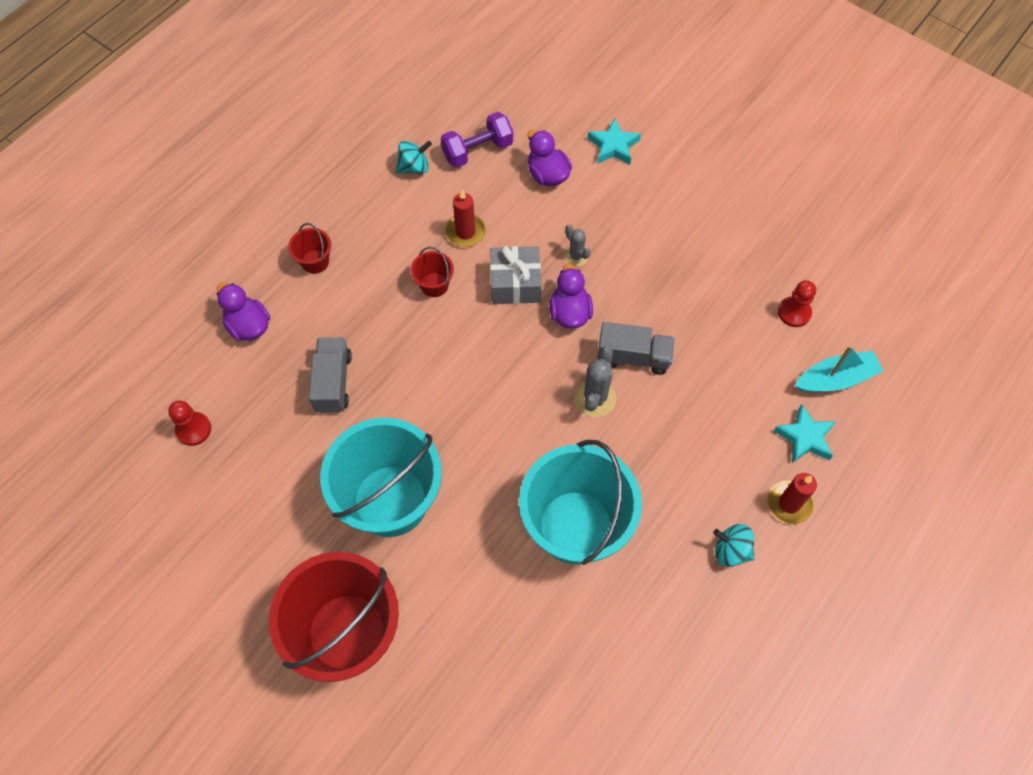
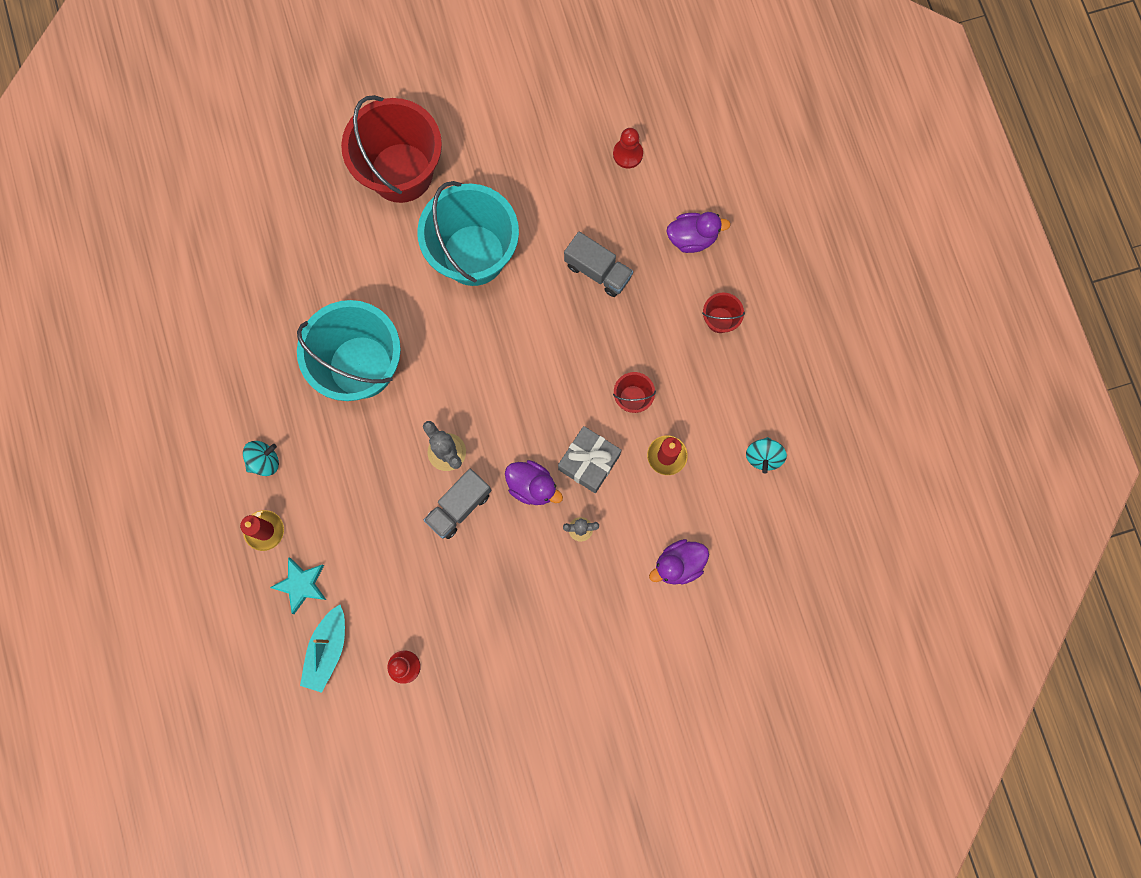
camera: 125 degrees right, 15 degrees up
(477, 151) = (745, 522): purple dumbbell -> none
(547, 175) = (678, 564): purple duck -> purple duck turned 150 degrees clockwise
(613, 146) = (670, 644): turquoise star -> none

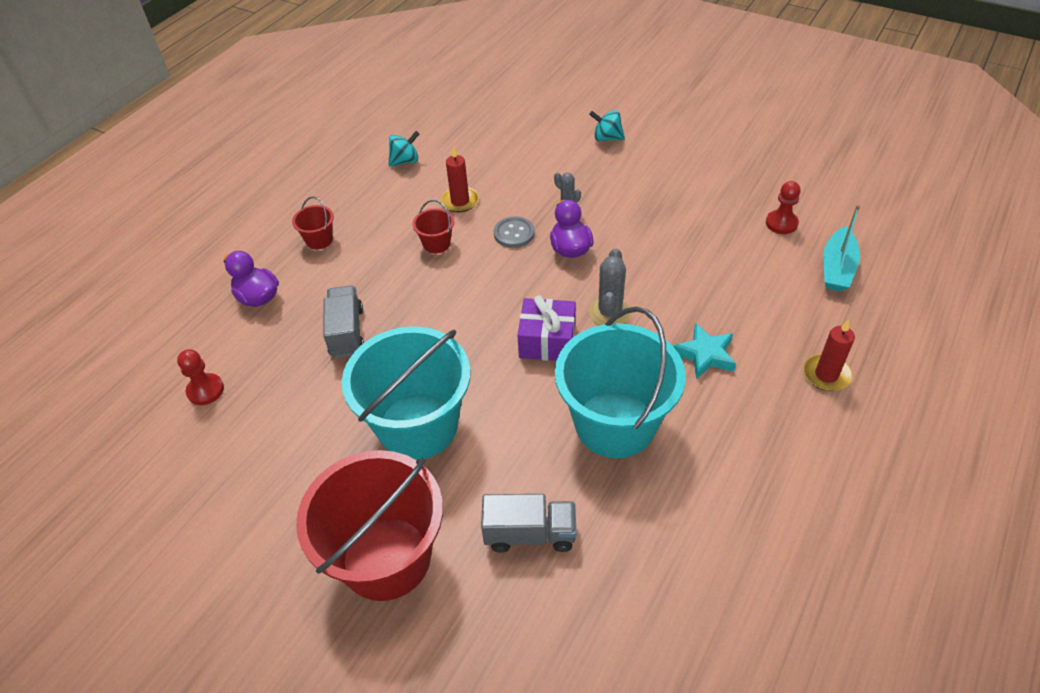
camera: 130 degrees left, 30 degrees down
(264, 461) = (780, 424): turquoise spinning top -> turquoise spinning top (607, 138)
(301, 585) = (823, 318): turquoise star -> turquoise star (705, 355)
(327, 650) = (837, 268): turquoise boat -> turquoise boat turned 135 degrees clockwise
(459, 507) = (639, 275): grey truck -> grey truck (530, 534)
(463, 388) = (547, 341): none -> purple gift
(589, 462) = (514, 233): grey gift -> grey button
(678, 564) = (528, 152): purple duck -> none

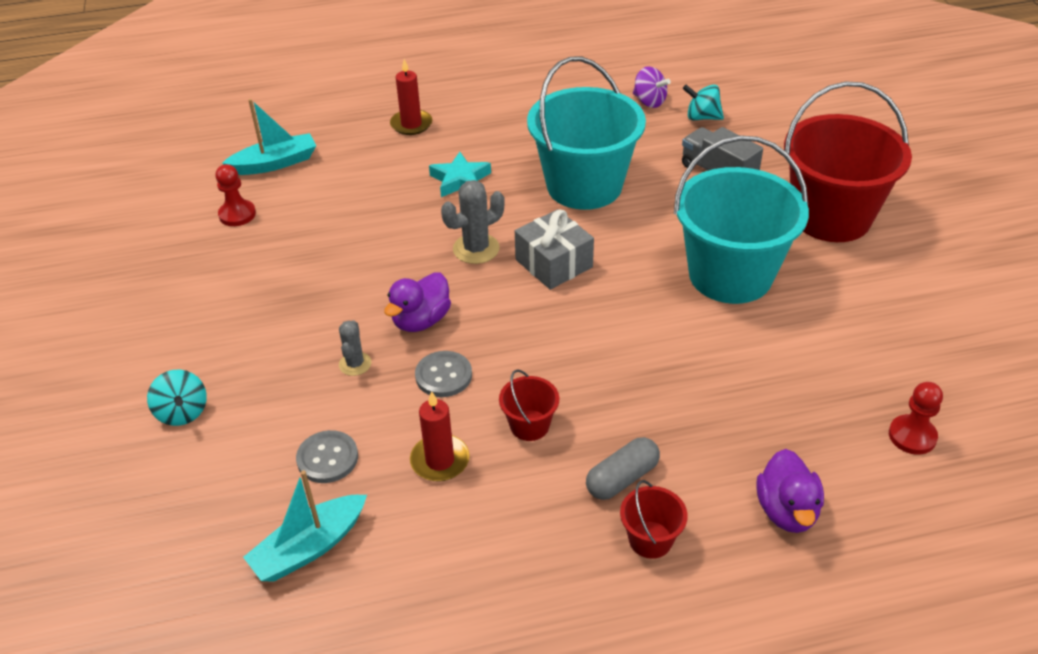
camera: 135 degrees left, 5 degrees down
(347, 332) = (720, 395): grey truck -> none
(360, 254) = (622, 478): none -> grey capsule
(405, 161) = (419, 586): turquoise spinning top -> turquoise spinning top (702, 117)
(469, 142) = (309, 547): none -> turquoise boat
(512, 168) = (327, 458): none -> grey button
(547, 341) = (553, 263): purple gift -> grey gift
(697, 586) = (649, 102): none -> purple spinning top

